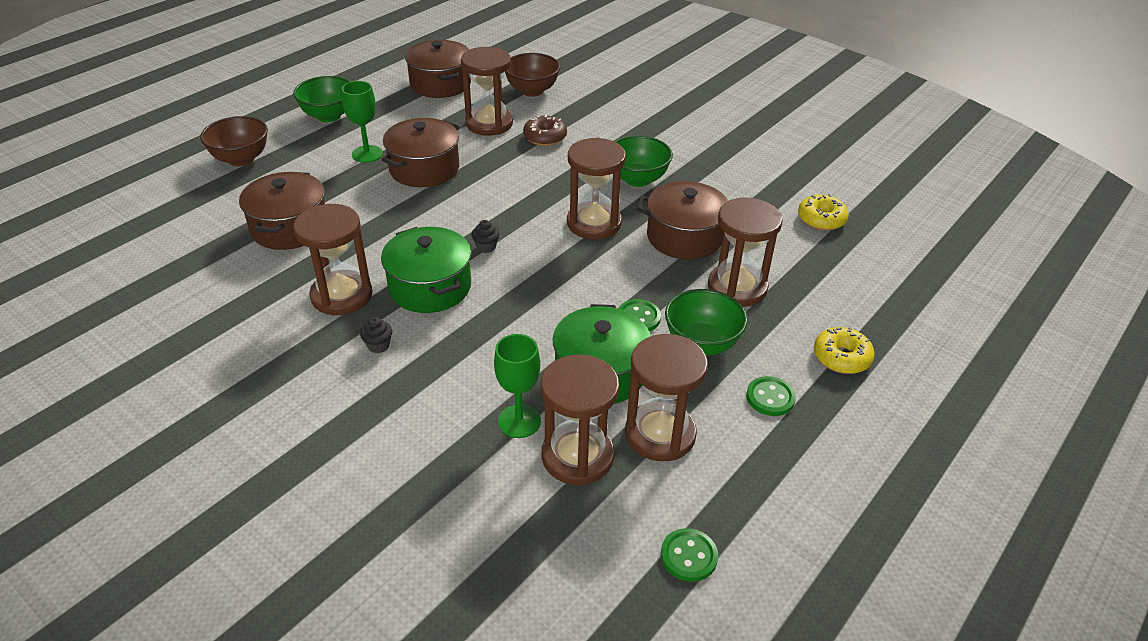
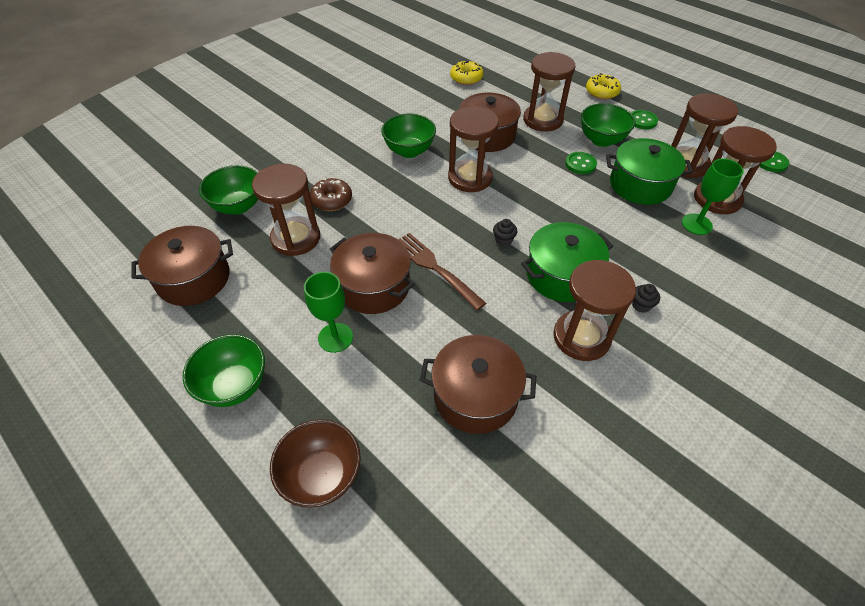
camera: 85 degrees left, 10 degrees up
(446, 202) = (435, 268): none -> brown fork
(532, 91) = (238, 206): brown bowl -> green bowl

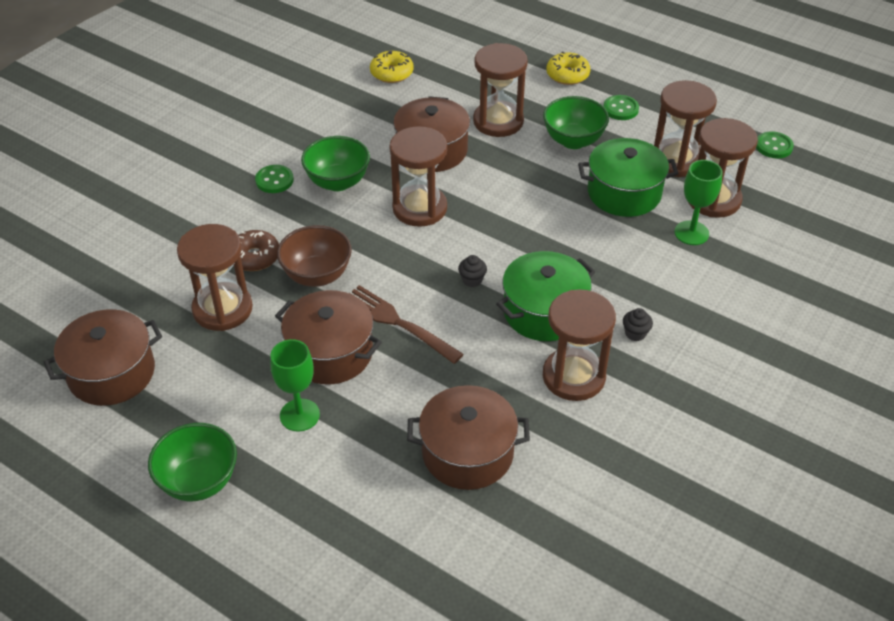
camera: 10 degrees left, 5 degrees down
(238, 206) = (139, 279): green bowl -> none
(322, 476) = (320, 553): brown bowl -> brown bowl (317, 275)
(580, 164) = (551, 175): green button -> green button (274, 180)

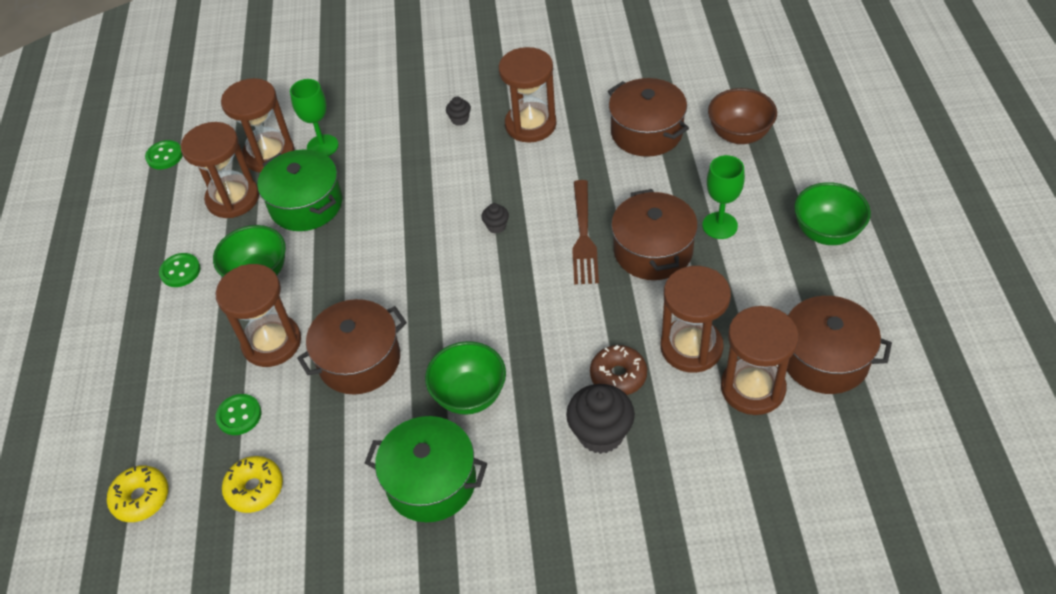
camera: 125 degrees left, 5 degrees up
(228, 221) = (600, 434): none -> black cupcake
(274, 180) = (514, 446): green button -> green button (239, 415)
(317, 275) = (592, 318): brown bowl -> brown bowl (739, 135)
(419, 208) = (447, 313): brown hourglass -> brown hourglass (752, 388)
(544, 312) = (487, 171): green pot -> green pot (431, 482)
(567, 75) = (148, 340): yellow donut -> yellow donut (141, 498)

